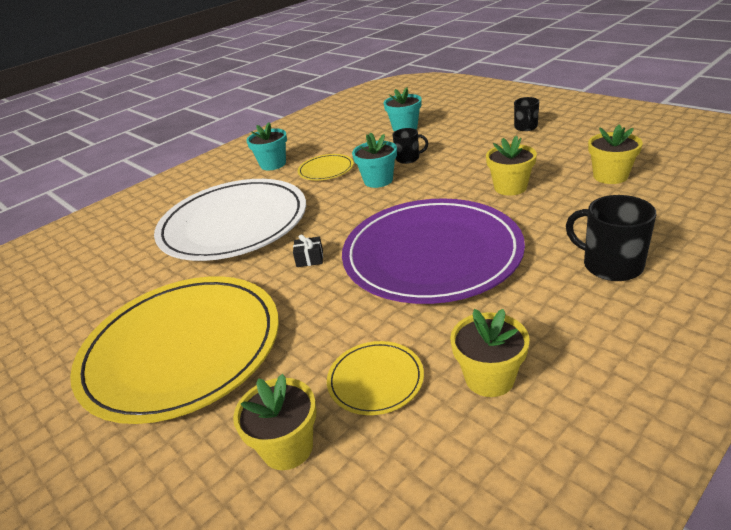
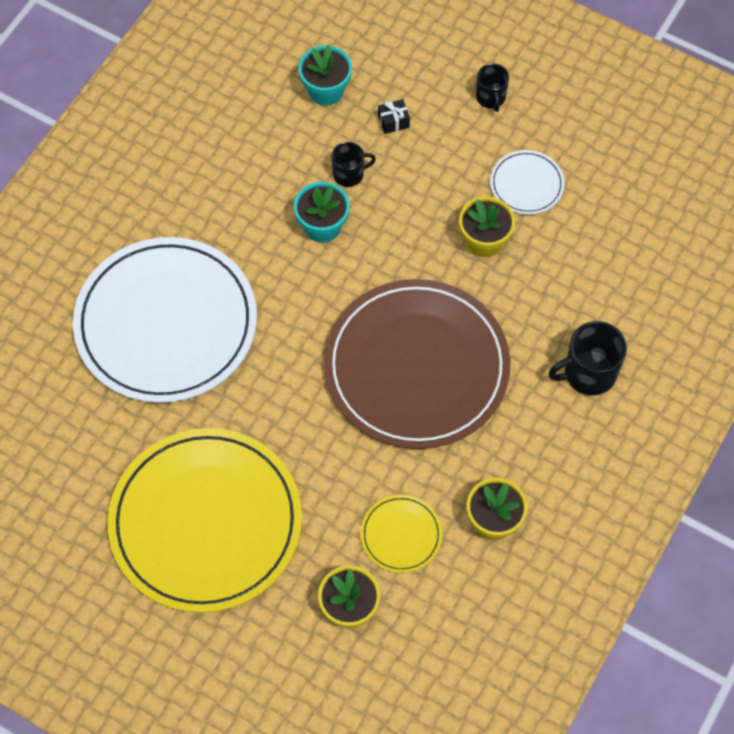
camera: 20 degrees left, 30 degrees up
(273, 164) = (161, 185): turquoise flower pot -> none
(310, 259) = (286, 382): black gift -> black gift (393, 121)
(326, 170) = (244, 201): yellow plate -> none
(431, 254) = (416, 367): purple plate -> brown plate
(551, 161) = (526, 184): none -> white plate
(610, 176) = (591, 217): yellow flower pot -> none
(610, 265) = (588, 373): black mug -> black mug turned 45 degrees counterclockwise

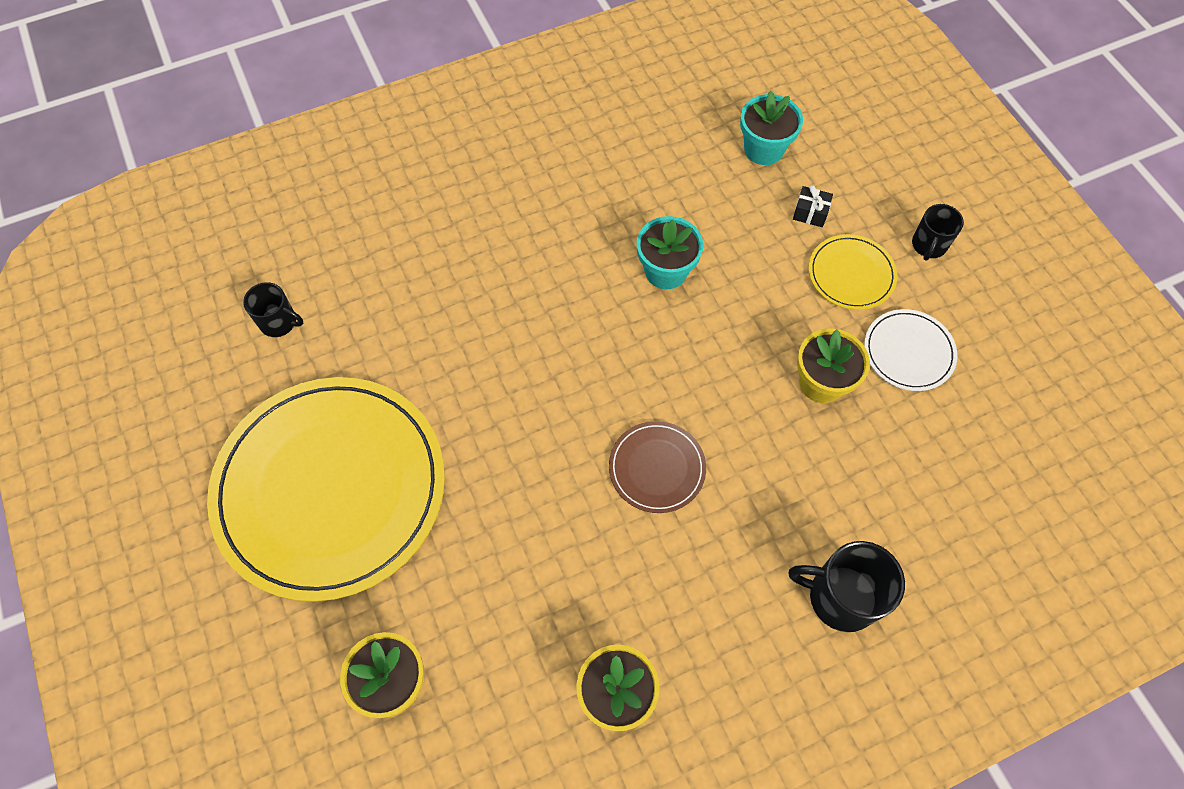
camera: 35 degrees right, 0 degrees up
(166, 323) = (450, 273): white plate -> none
(349, 174) = (729, 237): black mug -> black mug (279, 322)
(401, 535) = (507, 638): yellow plate -> yellow plate (851, 274)
(416, 367) = (657, 468): brown plate -> brown plate, size x0.42

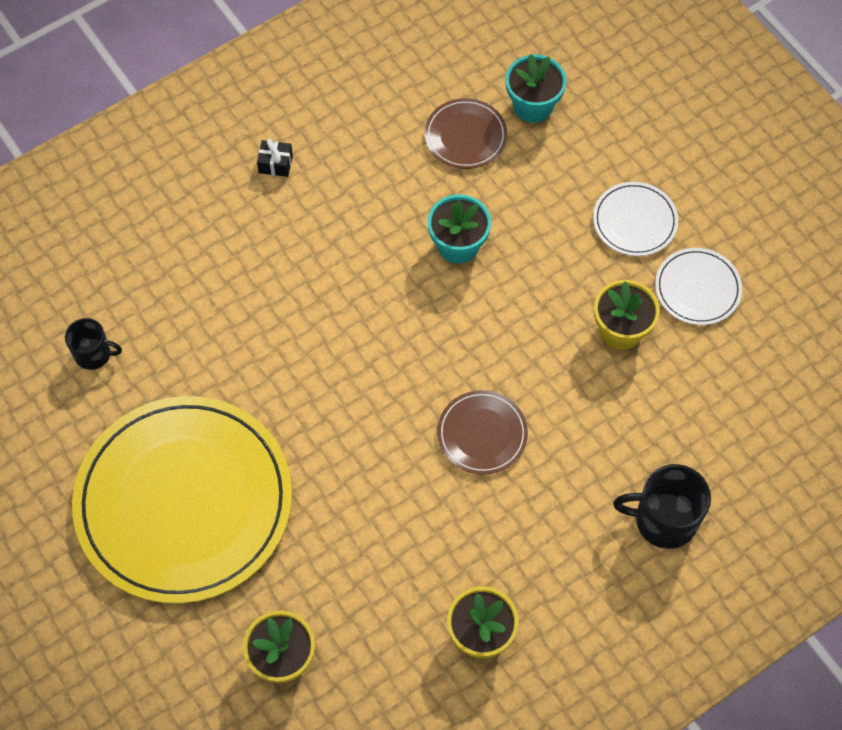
camera: 10 degrees left, 0 degrees up
(692, 168) = (465, 136): none -> brown plate
(810, 213) = (587, 165): black gift -> black gift (275, 164)
(851, 274) = (634, 221): yellow plate -> white plate
(928, 245) = (704, 181): black mug -> none

